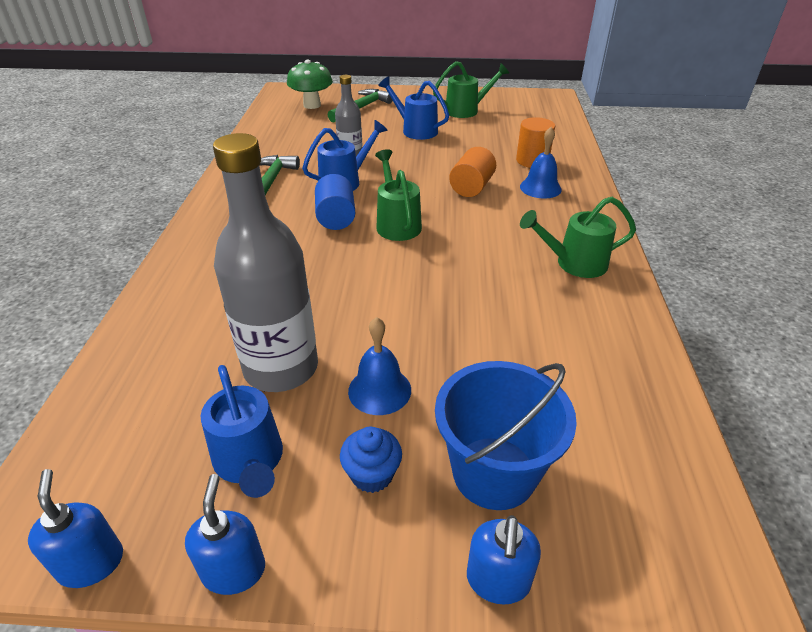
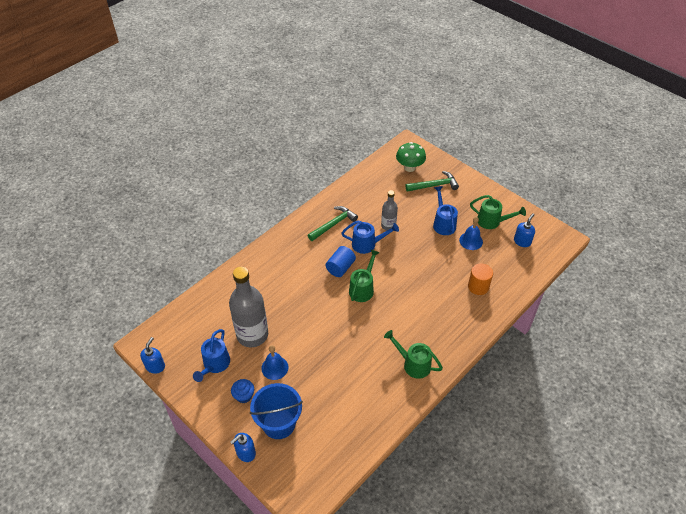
camera: 40 degrees right, 10 degrees up
(234, 570) = (185, 395): blue soap dispenser -> blue soap dispenser (522, 241)
(471, 187) = (423, 286): orange cylinder -> none
(540, 188) = (457, 309): blue bell -> blue bell (471, 241)

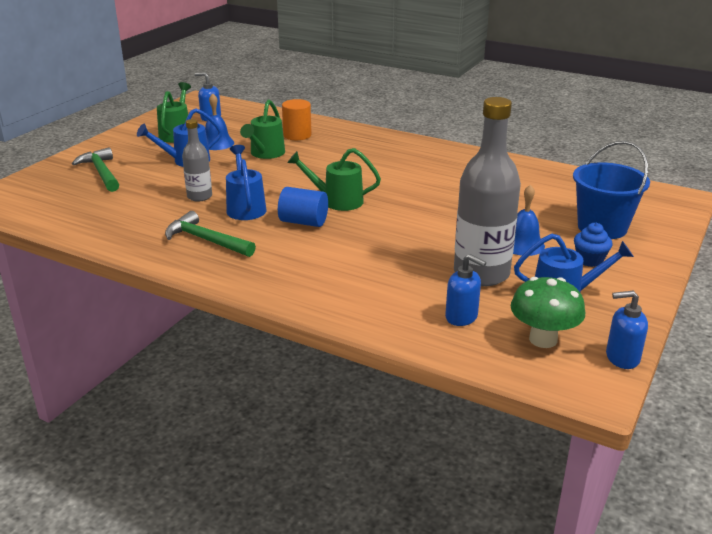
camera: 105 degrees left, 20 degrees down
(245, 453) = (666, 242): blue soap dispenser -> blue soap dispenser (462, 317)
(409, 168) = (55, 193): green mushroom -> green mushroom (543, 339)
(413, 364) = (440, 160): green watering can -> green watering can (265, 154)

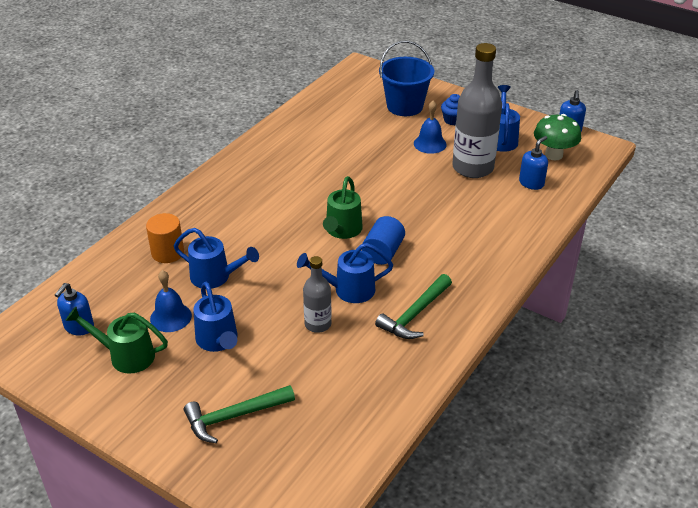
camera: 85 degrees left, 10 degrees up
(265, 154) = (216, 277): green watering can -> blue watering can

